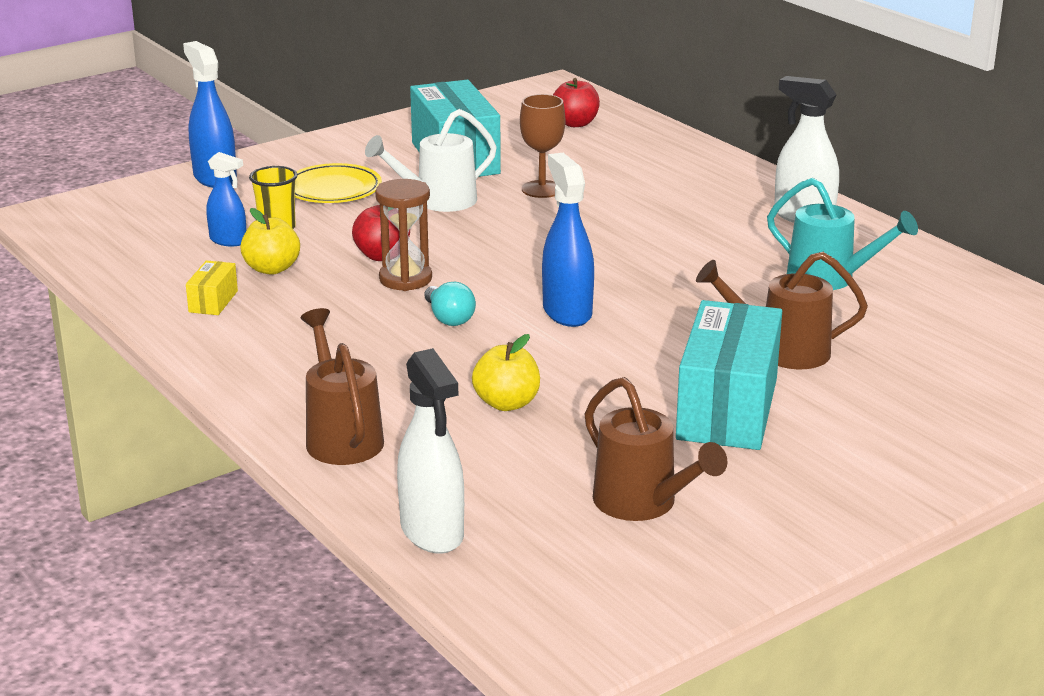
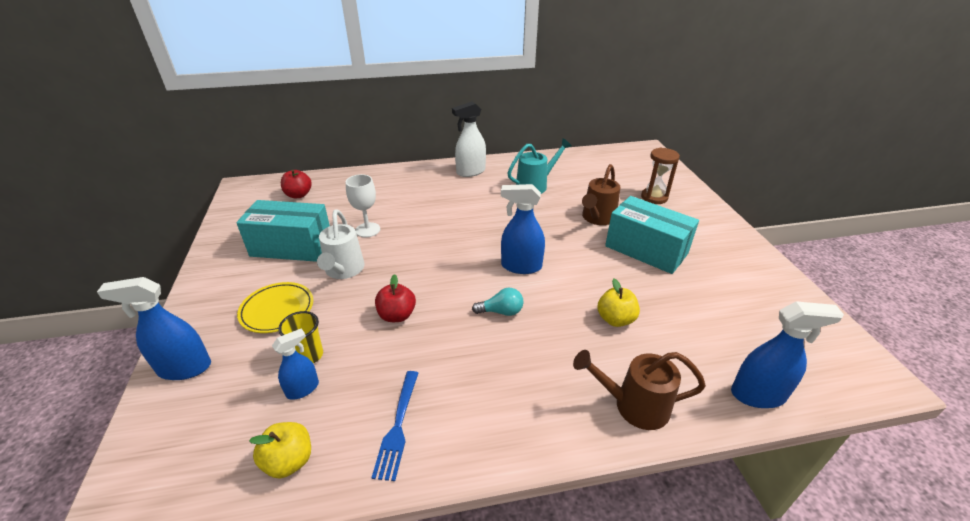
camera: 65 degrees left, 10 degrees up
(213, 301) = (398, 426): yellow box -> blue fork
(272, 269) = (371, 376): yellow apple -> yellow apple (289, 461)
(405, 279) = (437, 314): brown hourglass -> brown hourglass (654, 197)
(432, 532) = (758, 395): white spray bottle -> blue spray bottle
(542, 189) = (367, 230): brown goblet -> white goblet
(643, 504) = (734, 304): brown watering can -> none

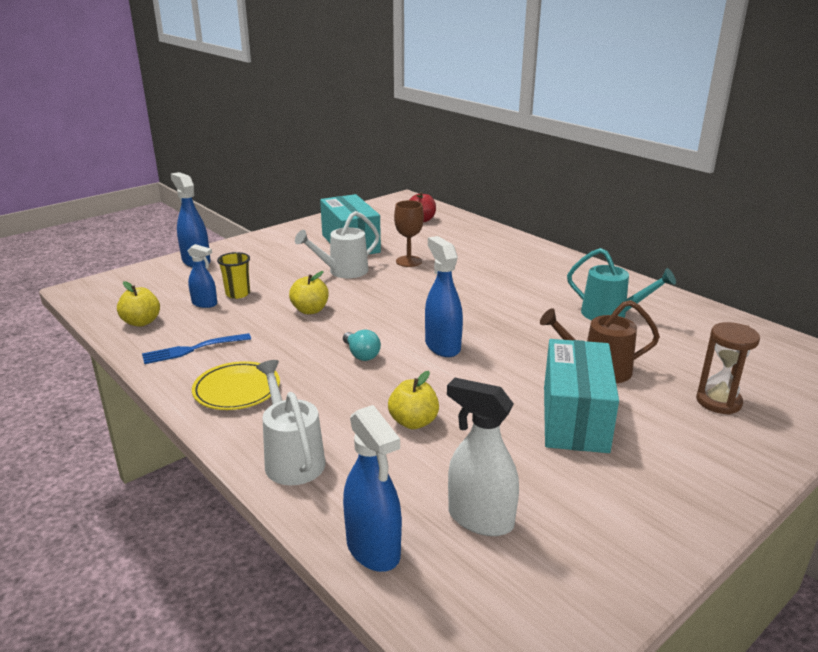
camera: 60 degrees right, 10 degrees down
(277, 310) = (274, 266): yellow plate -> yellow plate (237, 390)
(367, 230) = (409, 261): white goblet -> brown goblet
(397, 315) = (310, 310): red apple -> yellow apple
(470, 172) = (578, 273): white spray bottle -> white spray bottle (480, 519)
(633, 405) = (292, 458): brown watering can -> white watering can

